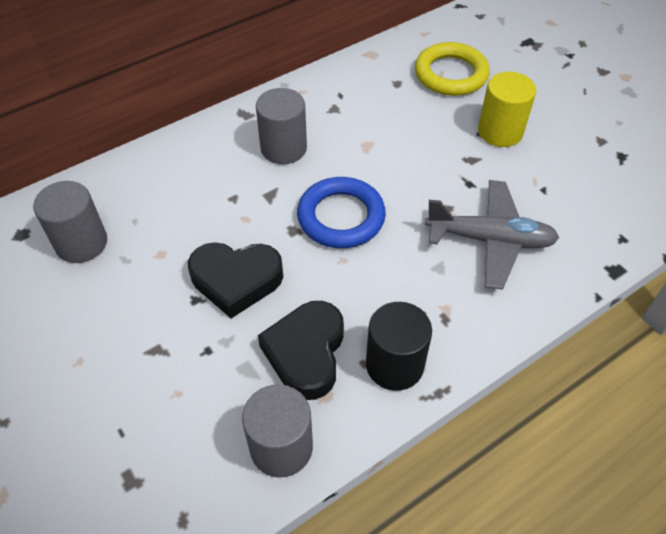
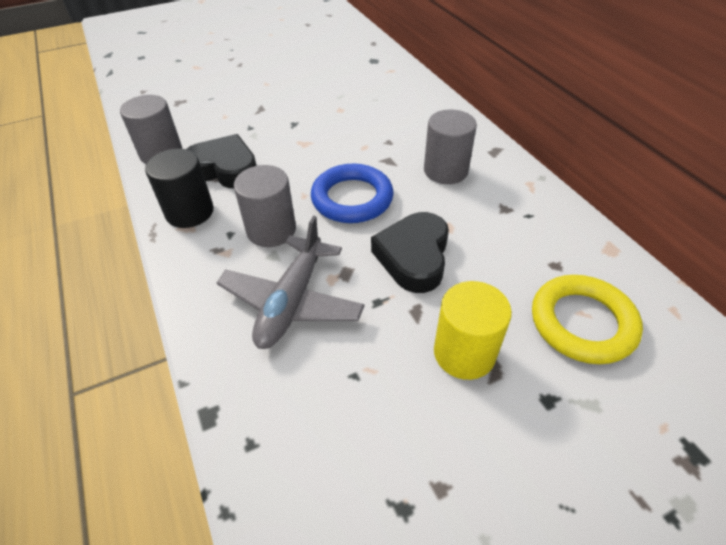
camera: 100 degrees right, 5 degrees down
(81, 243) = (359, 80): grey cylinder -> grey cylinder (271, 230)
(236, 280) = (303, 140): black heart -> black heart (413, 257)

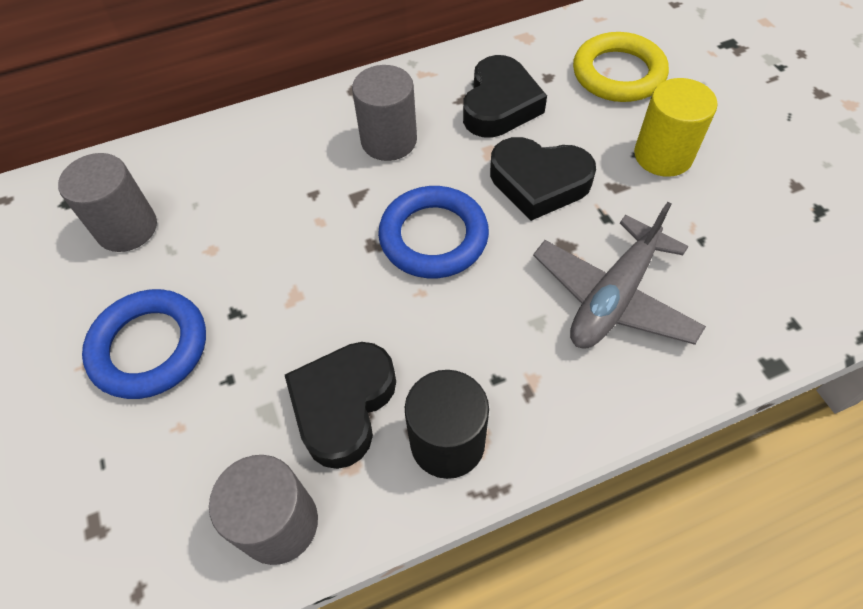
camera: 85 degrees left, 10 degrees up
(271, 230) = (491, 327): grey cylinder -> grey cylinder (127, 228)
(274, 100) = (150, 347): none -> blue ring
(292, 301) = (613, 297): grey plane -> grey plane turned 105 degrees clockwise
(504, 231) = (499, 105): none -> black heart

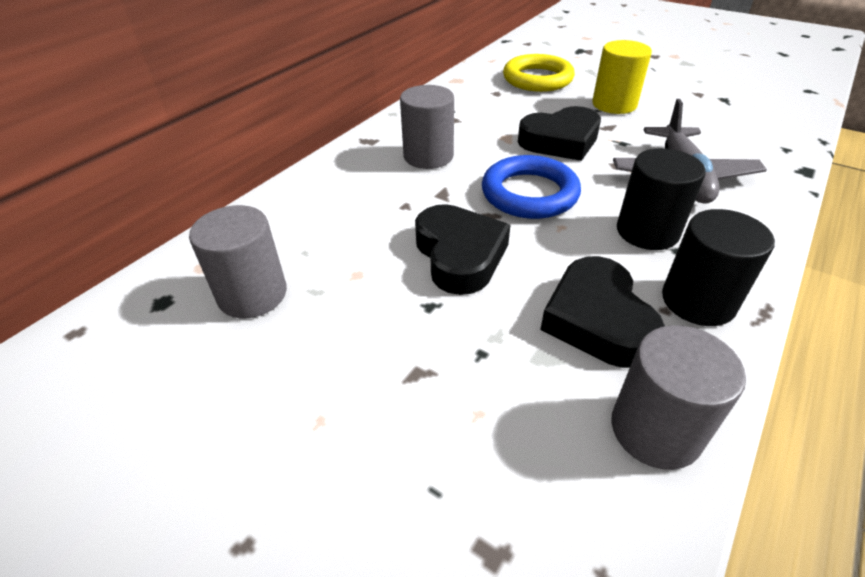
camera: 35 degrees left, 15 degrees down
(150, 347) = (377, 369): blue ring -> none
(492, 343) = (647, 231): none -> black cylinder
(499, 105) = (483, 114): black heart -> black heart (459, 255)

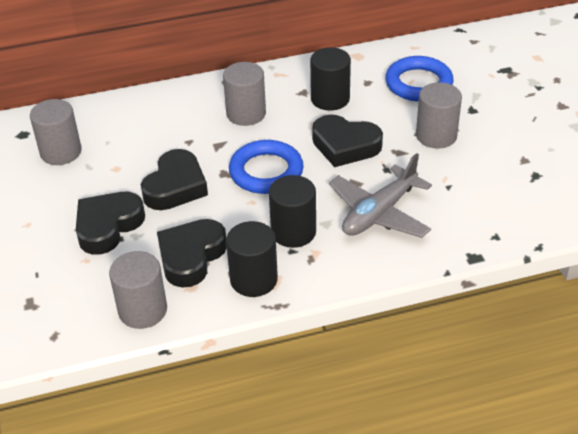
camera: 40 degrees right, 0 degrees up
(445, 348) = (108, 226): none -> black heart
(486, 115) = (330, 99): none -> black cylinder
(537, 79) = (418, 83): yellow ring -> blue ring
(614, 104) = (436, 136): yellow cylinder -> grey cylinder

